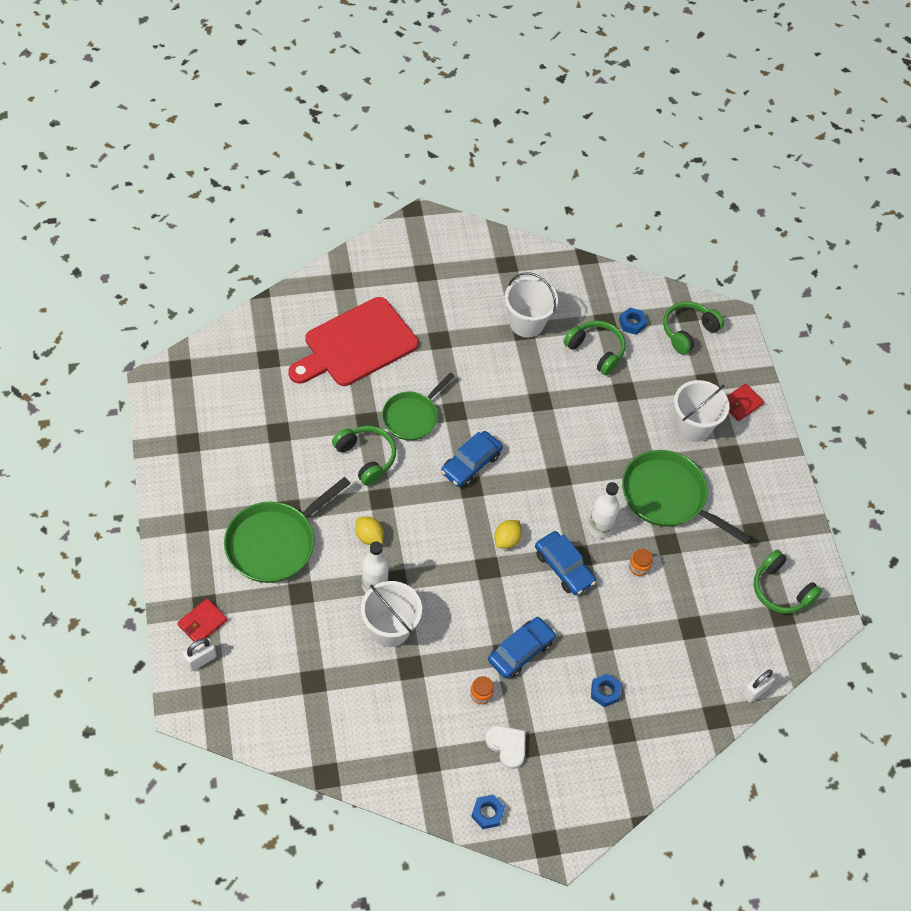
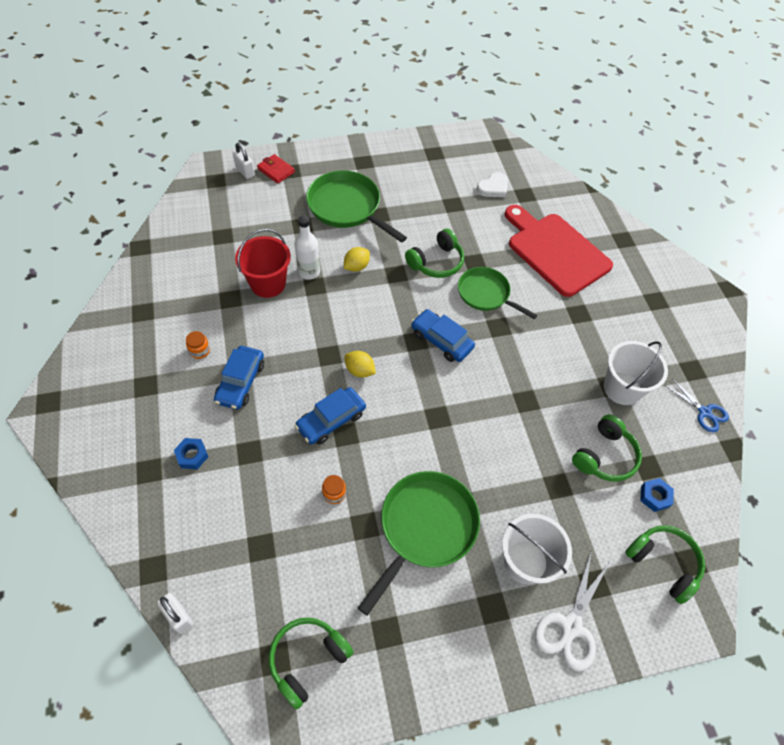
camera: 90 degrees right, 0 degrees up
(390, 628) = (268, 283): white bucket -> red bucket
(487, 813) = (86, 356): blue nut -> none
(507, 746) = (147, 371): white heart -> white heart (493, 187)
(521, 651) = (240, 382): blue car -> blue car turned 60 degrees clockwise
(551, 267) = (704, 412): none -> blue scissors
(599, 527) = (379, 455): white bottle -> none
(741, 404) = (571, 626): red wallet -> white scissors

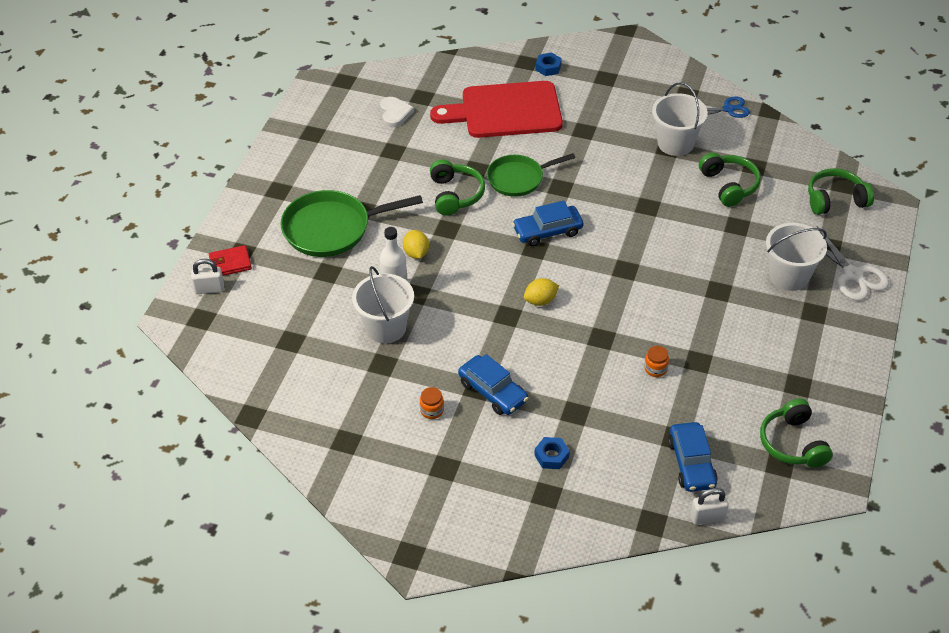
camera: 55 degrees left, 10 degrees down
(268, 283) = (385, 328): red bucket -> white bucket
(331, 420) = (580, 342): blue car -> blue car (691, 463)
(425, 527) = (723, 323): green pan -> none
(654, 496) = (780, 176): blue nut -> blue nut (548, 67)

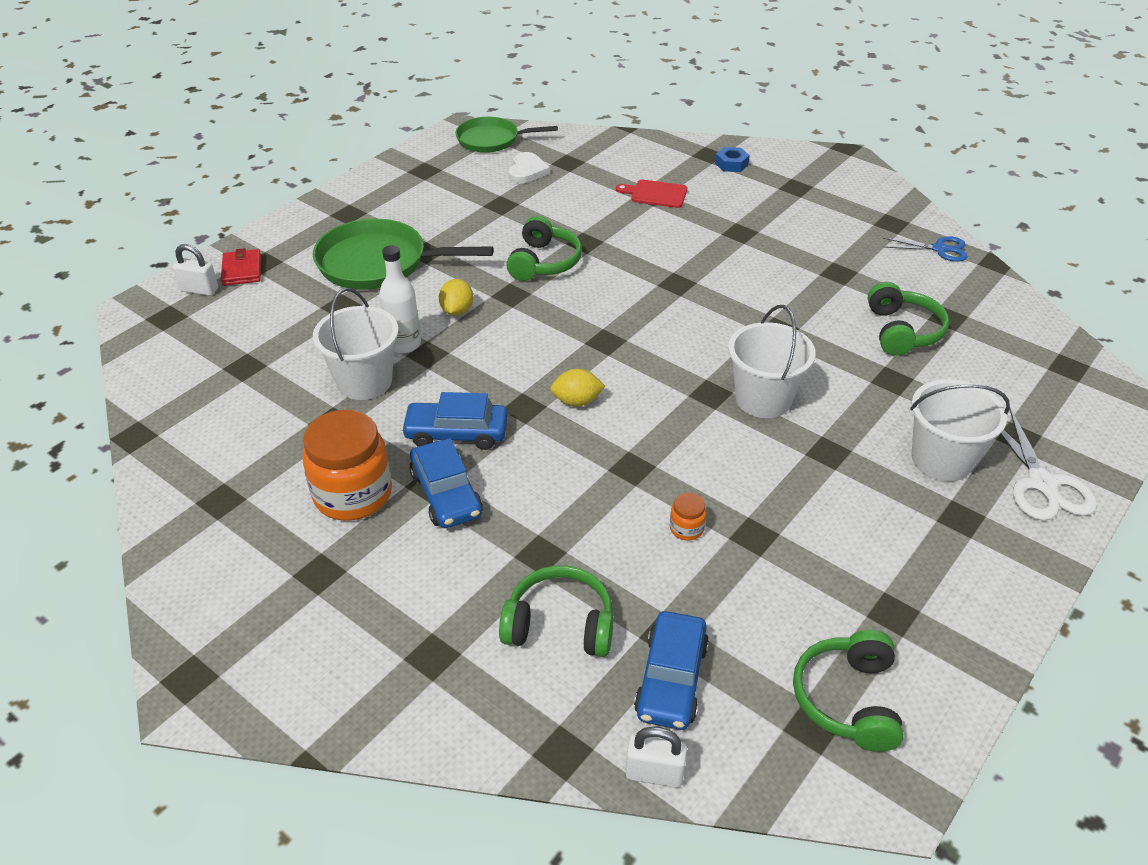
camera: 20 degrees right, 5 degrees down
(230, 263) = (242, 270): red wallet -> red wallet turned 75 degrees clockwise
(432, 410) = (353, 494): orange jar -> orange jar, size x2.34
(505, 111) = (655, 194): red cutting board -> red cutting board, size x0.44
(518, 179) = (630, 263): green pan -> green pan (491, 140)
(547, 231) = (633, 326): blue car -> blue car (456, 433)
(551, 456) = (472, 603): blue nut -> none
(675, 143) = (851, 270): white bucket -> white bucket (763, 399)
(835, 200) = (1050, 382): green headphones -> green headphones (560, 625)

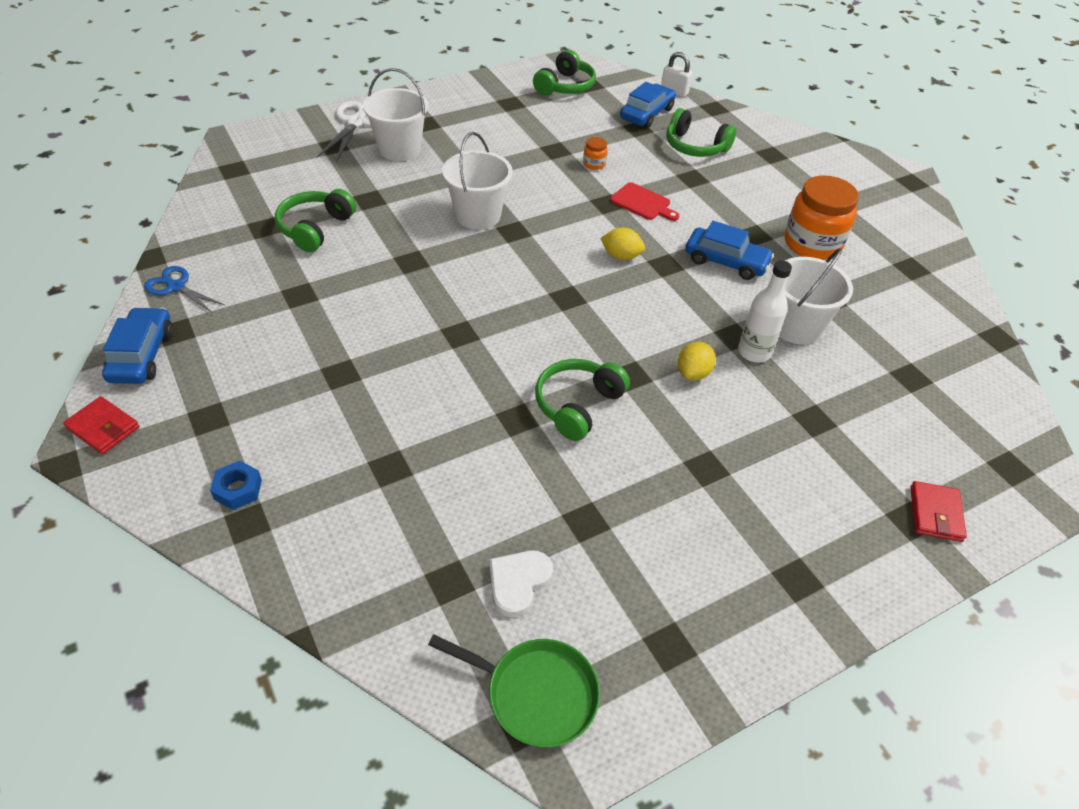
camera: 160 degrees left, 5 degrees up
(199, 290) = (982, 497): white padlock -> none
(378, 263) = (767, 468): green pan -> none
(446, 494) = (744, 225): blue car -> blue car (142, 355)
(655, 194) = (380, 468): red cutting board -> red cutting board (642, 203)
(851, 166) = (103, 428): none -> red wallet

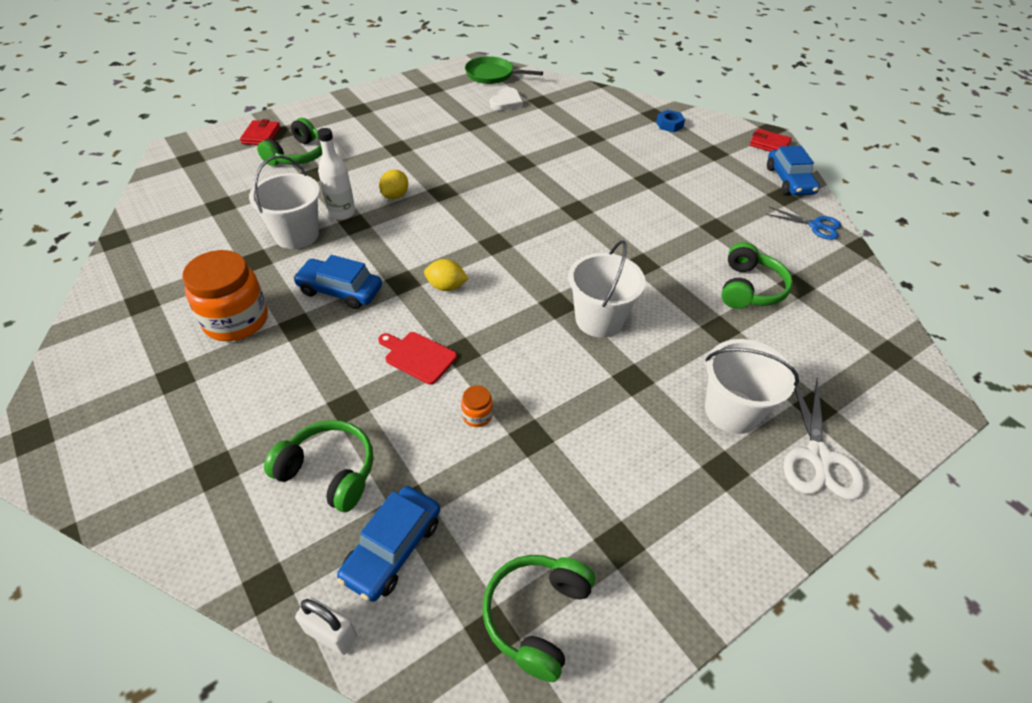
camera: 175 degrees right, 0 degrees up
(578, 405) = (481, 172): green headphones -> green headphones (298, 155)

